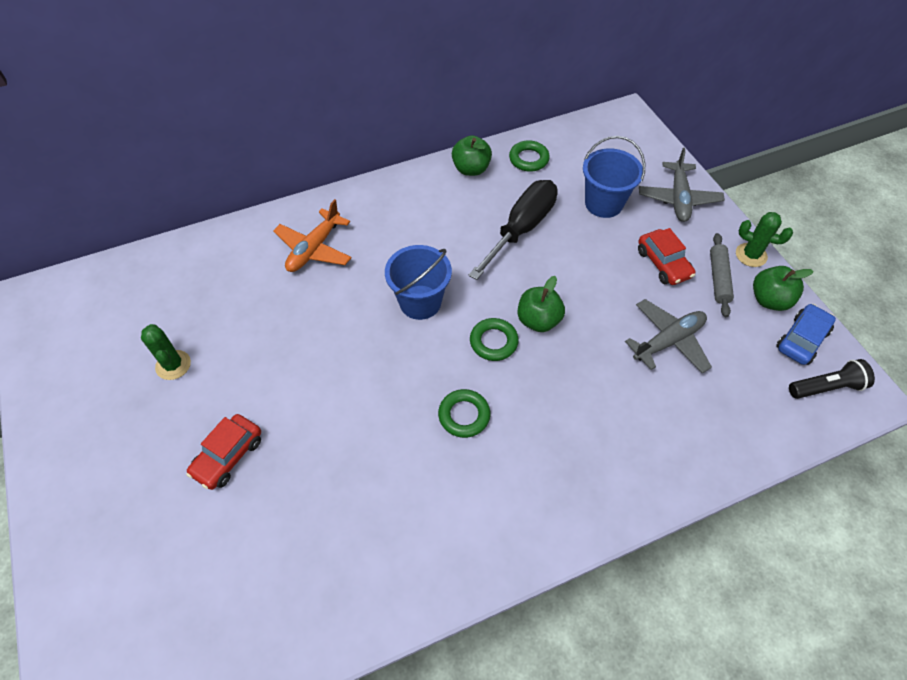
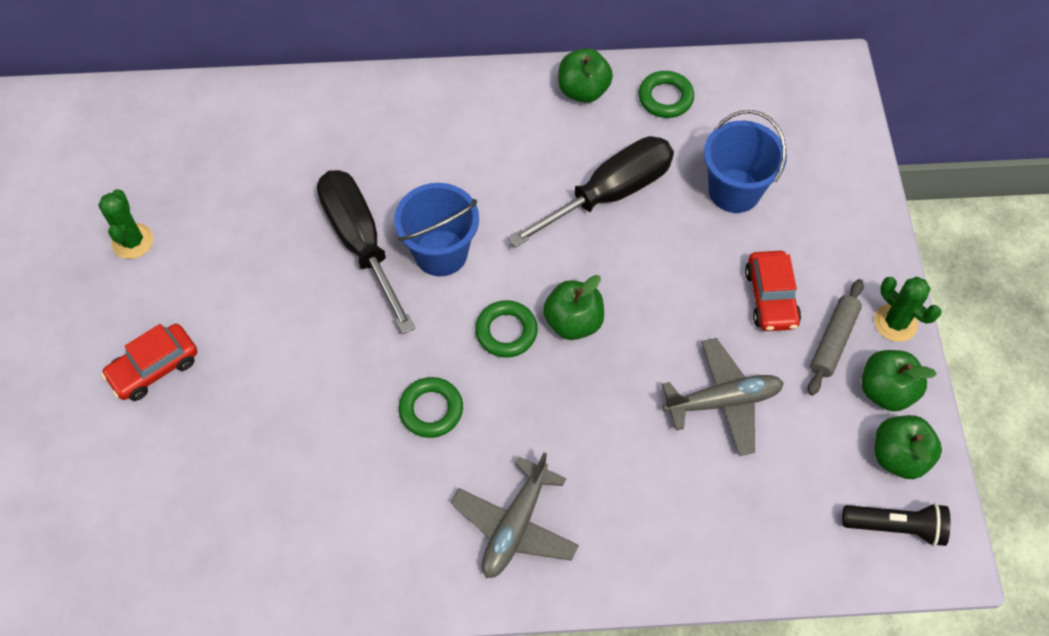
camera: 20 degrees right, 5 degrees up
(314, 249) = (343, 144): orange plane -> none
(356, 313) = (360, 242): none -> black screwdriver
(678, 198) = (839, 213): grey plane -> grey plane (515, 525)
(801, 340) = (898, 456): blue car -> green apple

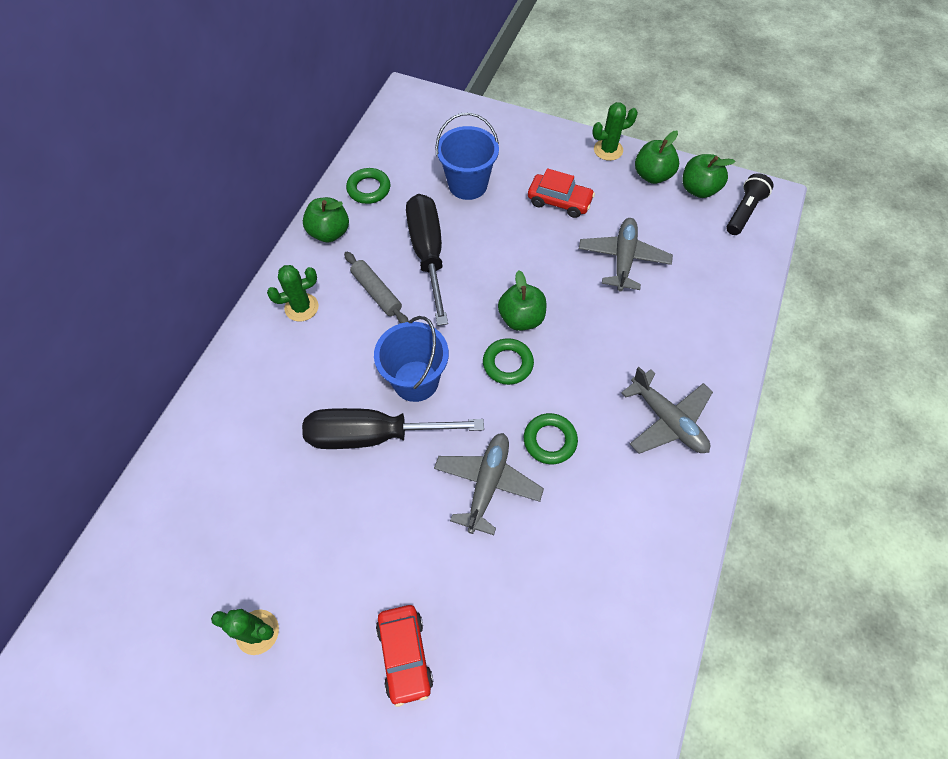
camera: 65 degrees left, 0 degrees up
(353, 369) = (487, 484): none -> grey plane
(475, 112) = (301, 307): none -> green cactus
(833, 341) = (606, 184): grey rolling pin -> grey rolling pin (376, 292)

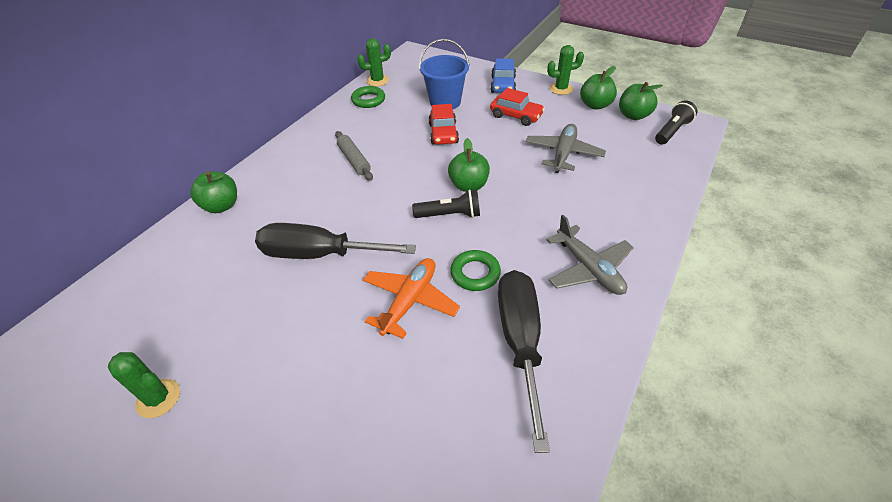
camera: 10 degrees right, 15 degrees down
(301, 307) = (292, 165): green cactus -> green cactus (377, 81)
(329, 232) = (330, 122): green apple -> green apple (221, 206)
(405, 655) = (289, 439): red car -> red car (443, 133)
(415, 381) = (368, 219): blue bucket -> none
(428, 253) = (402, 139): black screwdriver -> black screwdriver (520, 342)
(487, 484) = (410, 301): grey plane -> orange plane
(508, 364) = (450, 215): green ring -> black flashlight
(535, 148) = (503, 85): none -> blue car

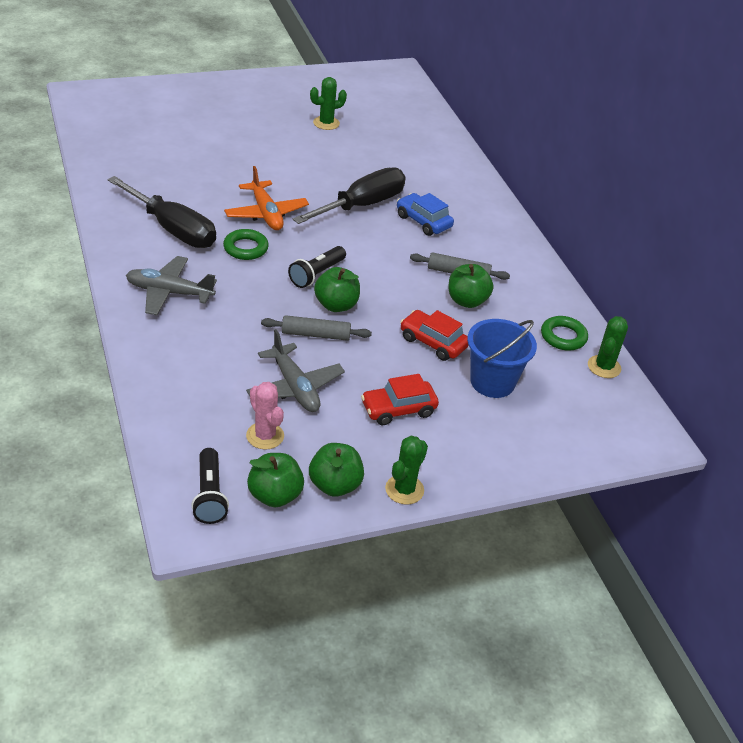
camera: 125 degrees right, 5 degrees down
(221, 206) = (478, 194): green apple -> green apple (467, 301)
(503, 85) = (475, 450): blue car -> blue car (423, 221)
(510, 175) = (315, 334): none -> grey rolling pin
(611, 140) = (265, 436): none -> pink cactus

